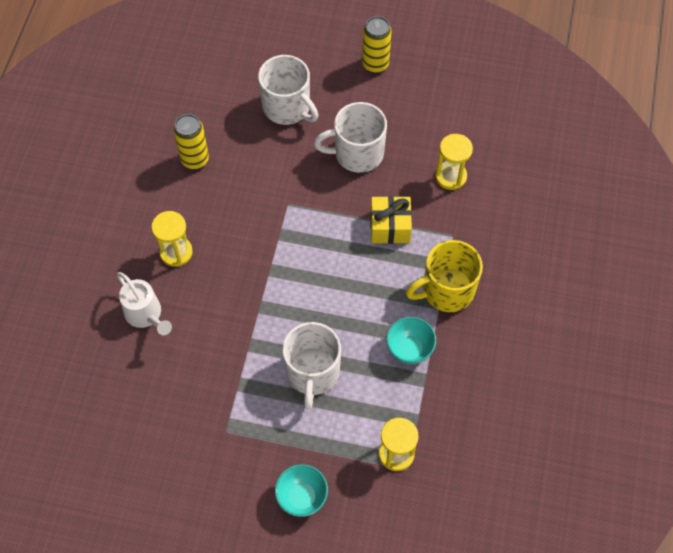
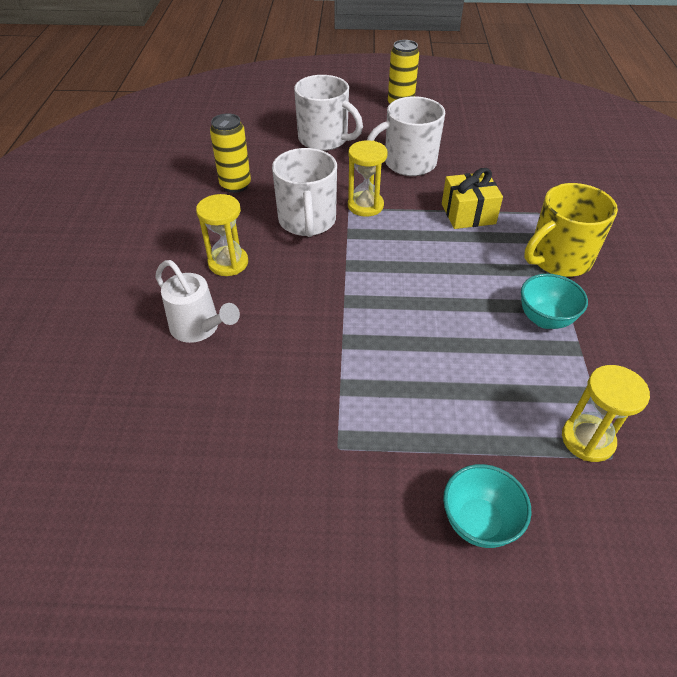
camera: 10 degrees left, 15 degrees down
(312, 372) = (434, 360): white mug -> white mug (307, 221)
(451, 176) = (512, 170): yellow hourglass -> yellow hourglass (365, 206)

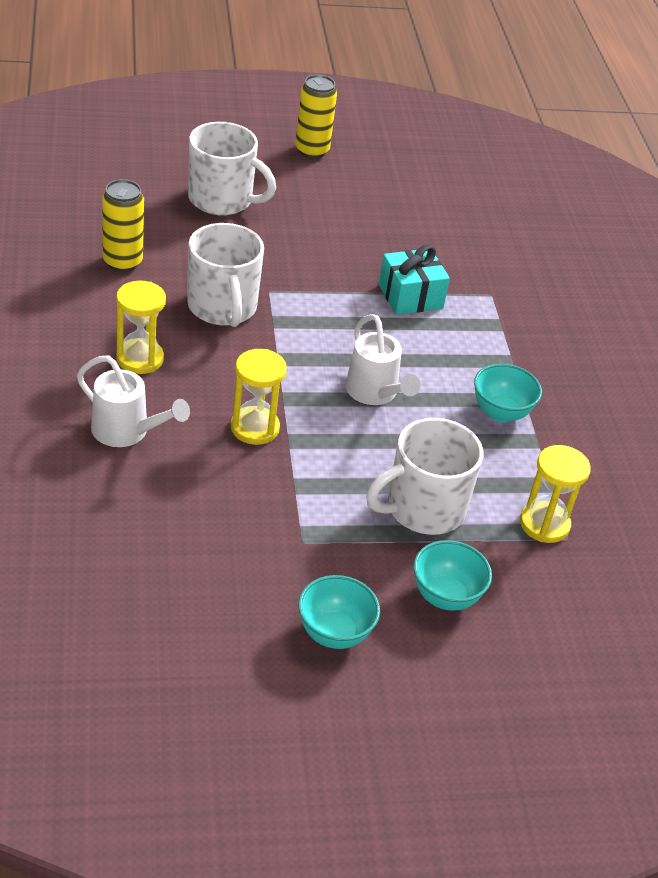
camera: 15 degrees left, 5 degrees down
(353, 562) = (334, 633): none -> turquoise bowl
(365, 206) = (289, 287): yellow hourglass -> yellow hourglass (254, 428)
(408, 163) = (332, 233): white mug -> white mug (423, 509)
(427, 298) = (375, 393): none -> white watering can
(468, 214) = (410, 296): yellow gift -> turquoise gift
(558, 259) = (513, 348): yellow mug -> none

